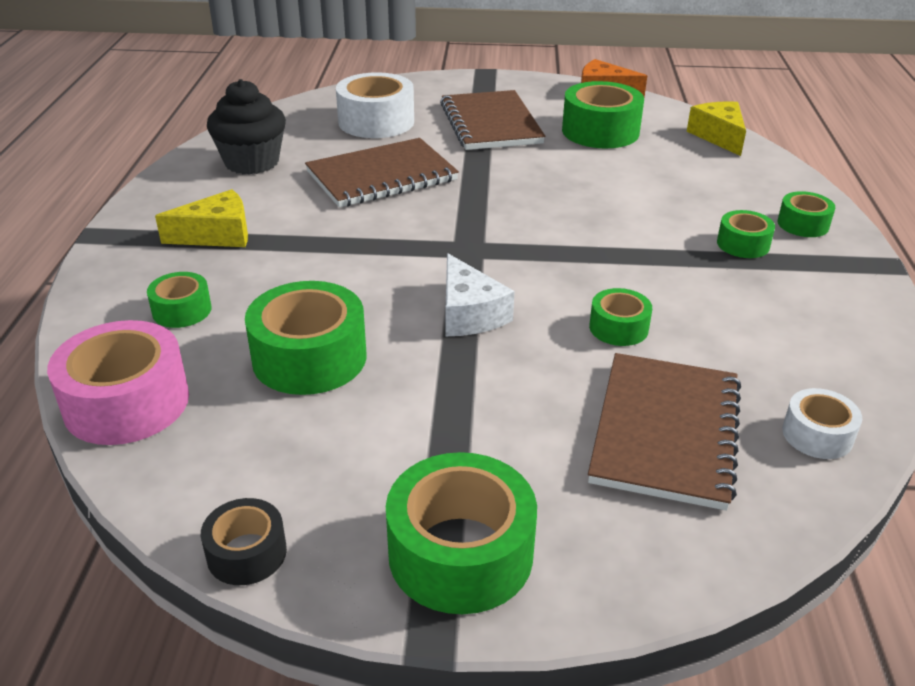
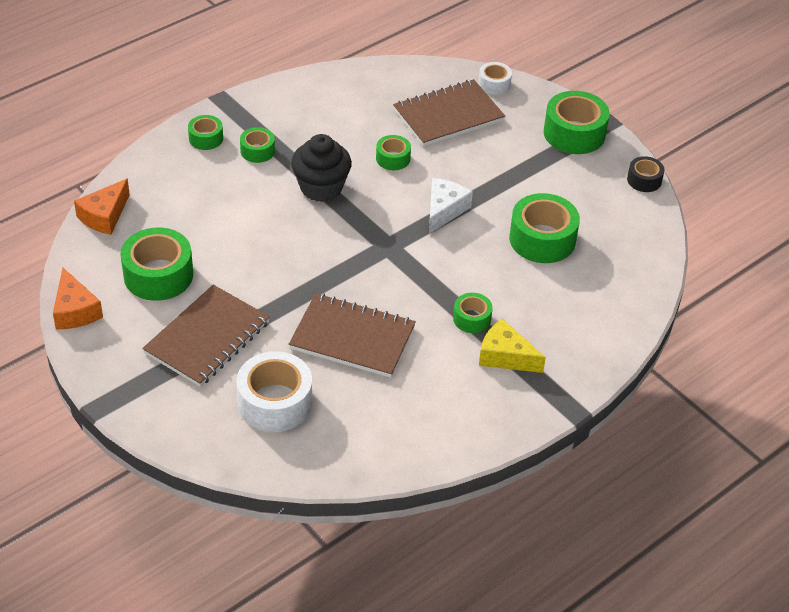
camera: 135 degrees left, 10 degrees up
(126, 403) = (641, 271): pink tape -> none
(182, 310) = (574, 310): green tape -> green tape (472, 318)
(252, 162) = (413, 418): black cupcake -> black cupcake (321, 187)
(718, 136) = (104, 216): yellow cheese -> orange cheese
(817, 435) = (399, 79): white tape -> white tape (494, 84)

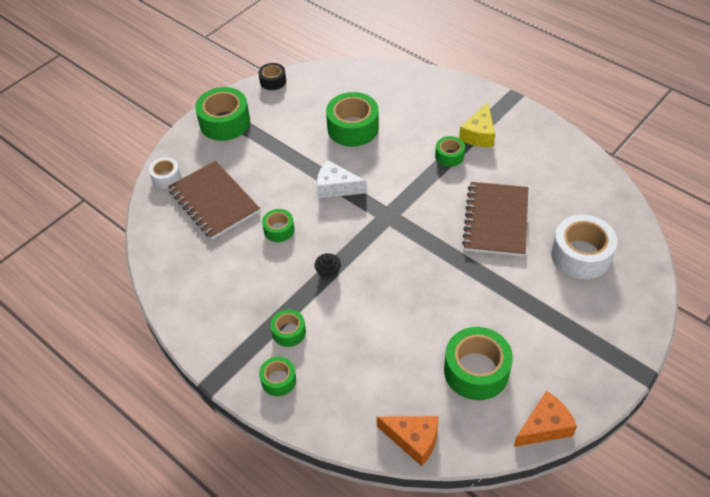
camera: 95 degrees left, 5 degrees up
(207, 338) = (535, 315): brown notebook -> none
(321, 187) = (328, 273): black cupcake -> black cupcake, size x0.49

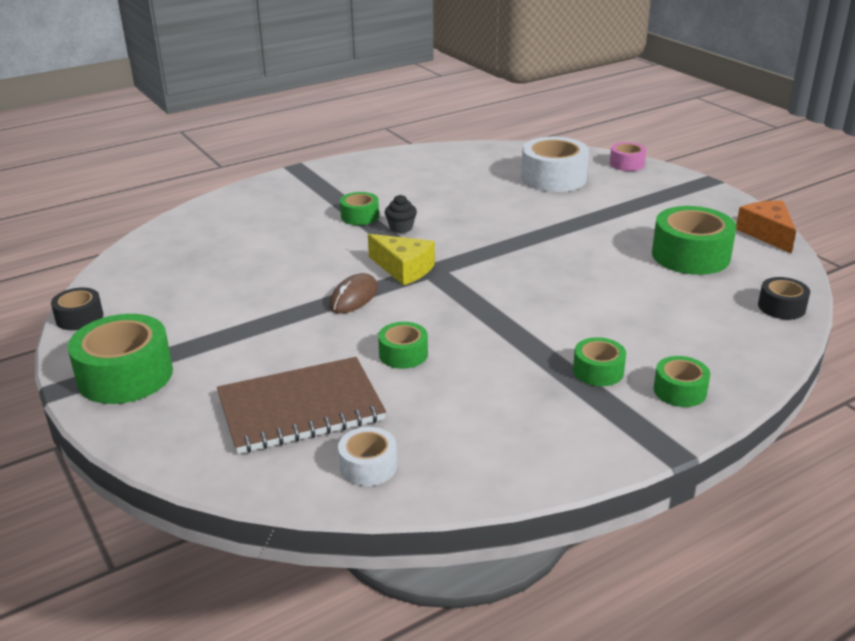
camera: 75 degrees left, 20 degrees down
(166, 177) = (200, 456): white tape -> white tape (368, 466)
(328, 273) = (506, 325): black cupcake -> black cupcake (401, 228)
(336, 187) = (354, 297): white cheese -> brown mouse
(353, 128) = (251, 269): green tape -> none
(413, 440) = (781, 307): orange cheese -> black tape
(479, 134) = (339, 194): yellow cheese -> yellow cheese (403, 269)
(496, 220) = (481, 209): brown notebook -> none
(644, 303) = (627, 164): none -> pink tape

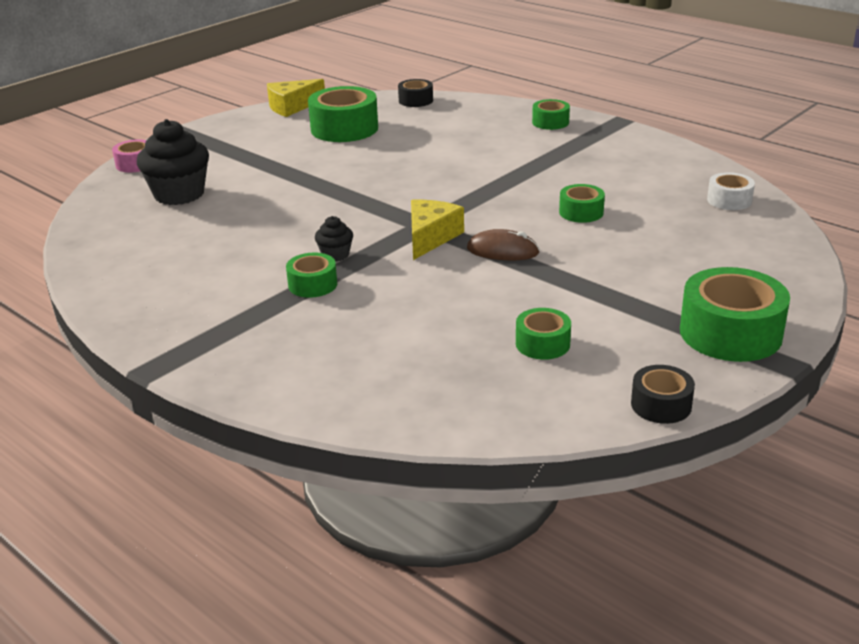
camera: 105 degrees left, 0 degrees up
(300, 408) = (692, 237): brown notebook -> none
(553, 178) = (179, 194): white tape -> black cupcake
(598, 371) = (546, 145): green tape -> green tape (542, 344)
(767, 234) = (292, 107): orange cheese -> yellow cheese

